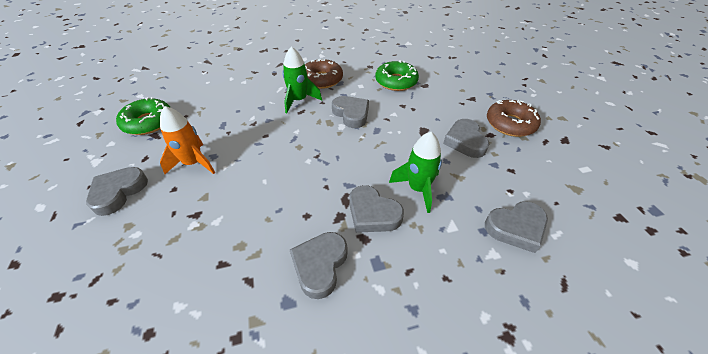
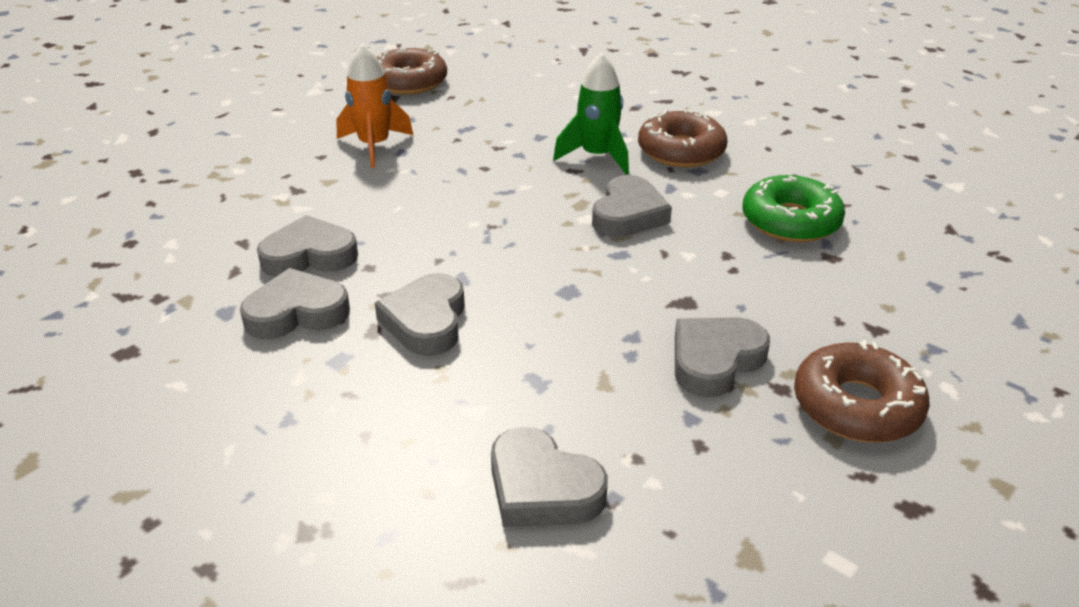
camera: 55 degrees right, 10 degrees down
(118, 192) = (283, 128): grey heart -> grey heart (309, 255)
(148, 122) = (409, 82): green donut -> brown donut
(418, 189) = (524, 346): green rocket -> none

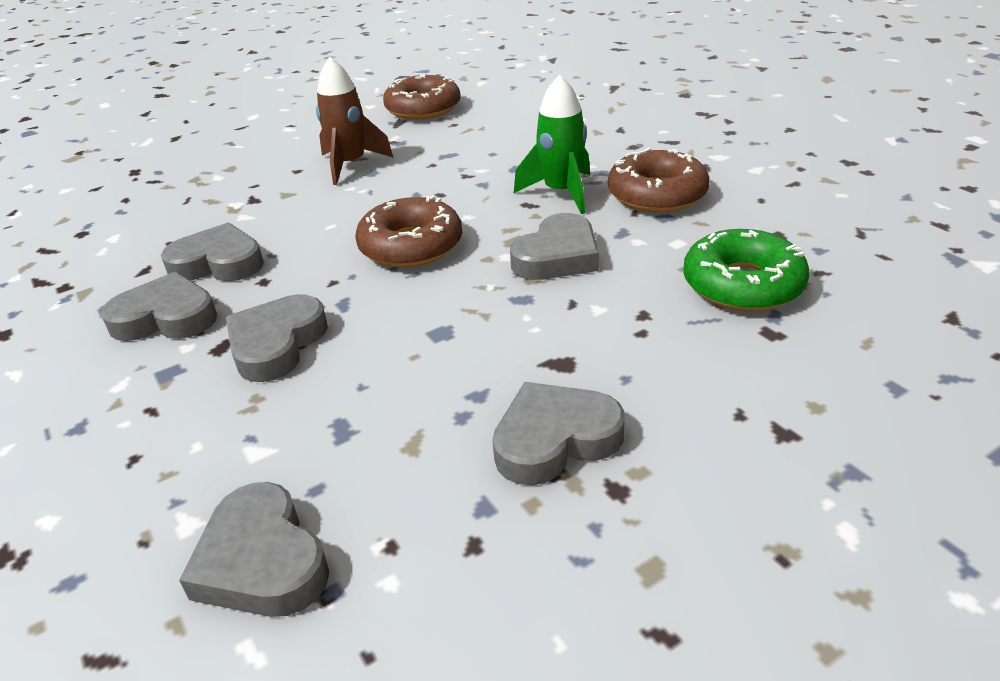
camera: 20 degrees right, 0 degrees up
(374, 146) = (350, 165): orange rocket -> brown rocket
(856, 406) = (703, 533): brown donut -> brown donut (411, 246)

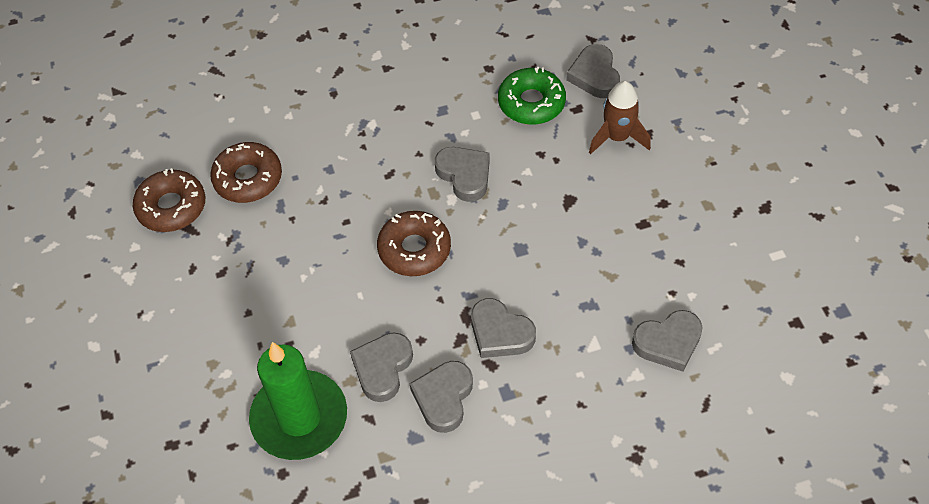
camera: 75 degrees left, 20 degrees up
(153, 226) = (299, 418): none -> green candle
(350, 165) = (261, 273): brown rocket -> brown rocket (617, 137)
(555, 439) = (625, 217): grey heart -> grey heart (594, 75)
(561, 193) = (383, 152): green rocket -> none
(657, 194) = (413, 104): brown donut -> brown donut (248, 179)

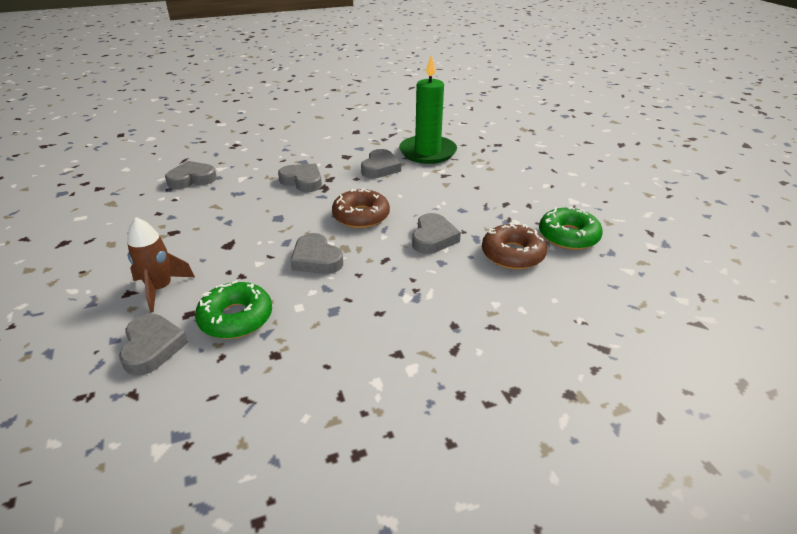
camera: 175 degrees right, 20 degrees down
(171, 207) = (568, 236): brown donut -> green donut
(443, 398) = (342, 159): grey heart -> grey heart (433, 238)

